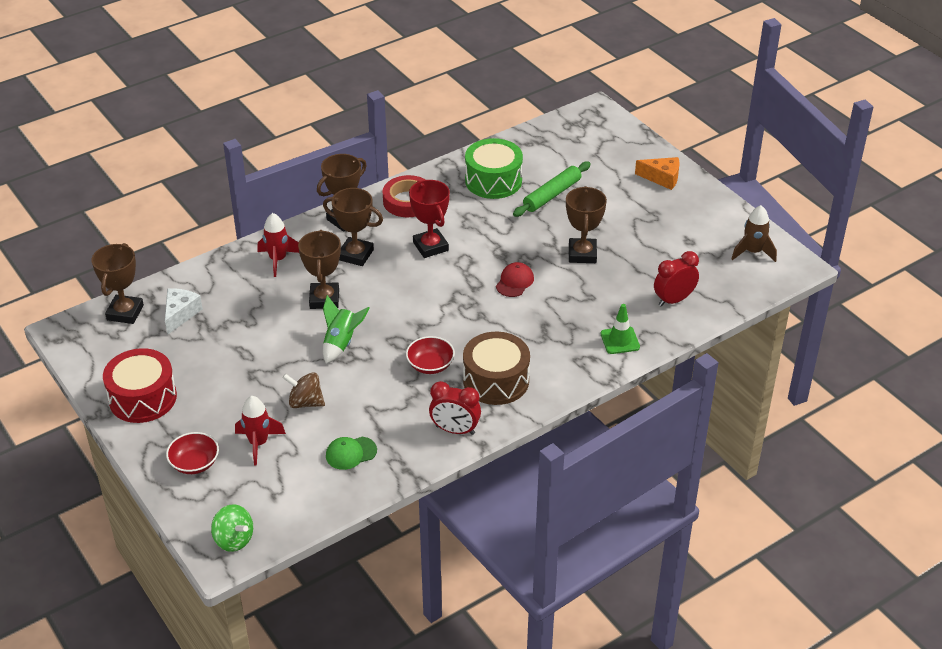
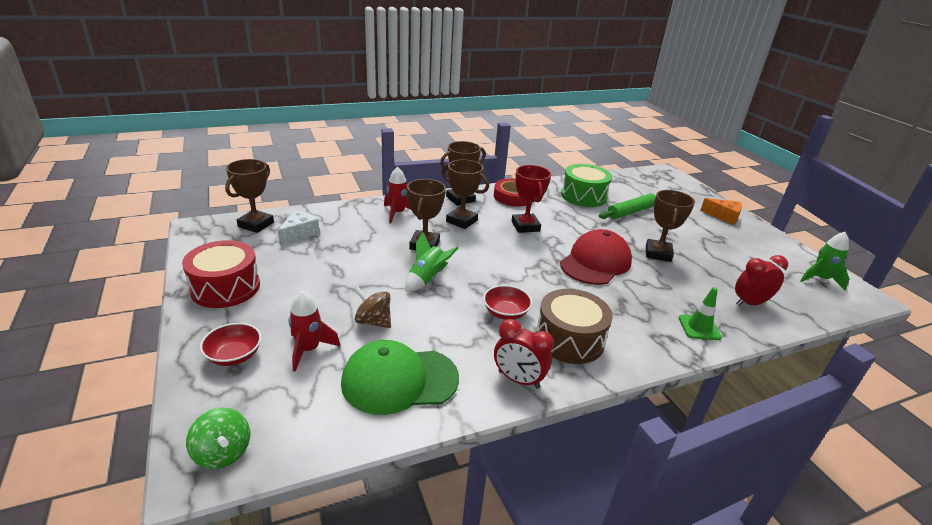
camera: 10 degrees right, 10 degrees down
(350, 453) = (399, 380): green cap -> green cap, size x2.01
(514, 282) = (595, 262): red cap -> red cap, size x2.01
(753, 252) = (819, 279): brown rocket -> green rocket

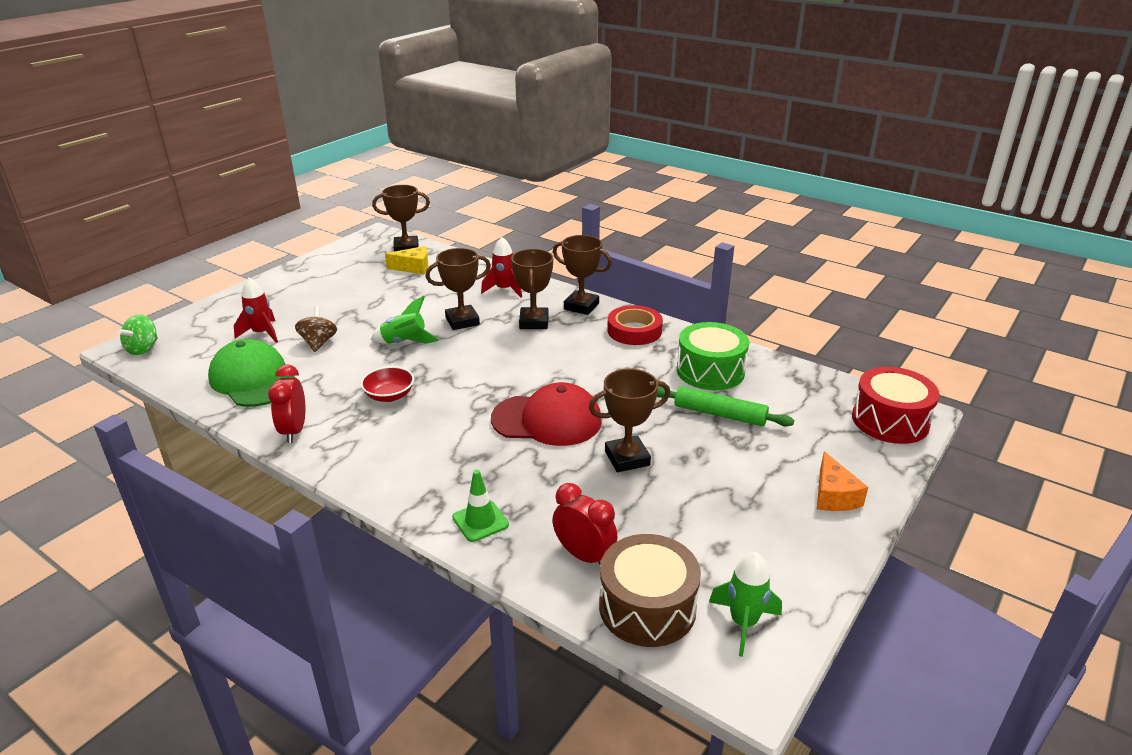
camera: 60 degrees right, 0 degrees up
(225, 287) = (309, 276): red drum -> red drum (890, 421)
(234, 356) = (235, 313): red bowl -> none
(299, 233) = (413, 267): white cheese -> yellow cheese
(525, 226) = (572, 357): red trophy -> none
(569, 339) = (377, 441): brown drum -> brown drum (647, 607)

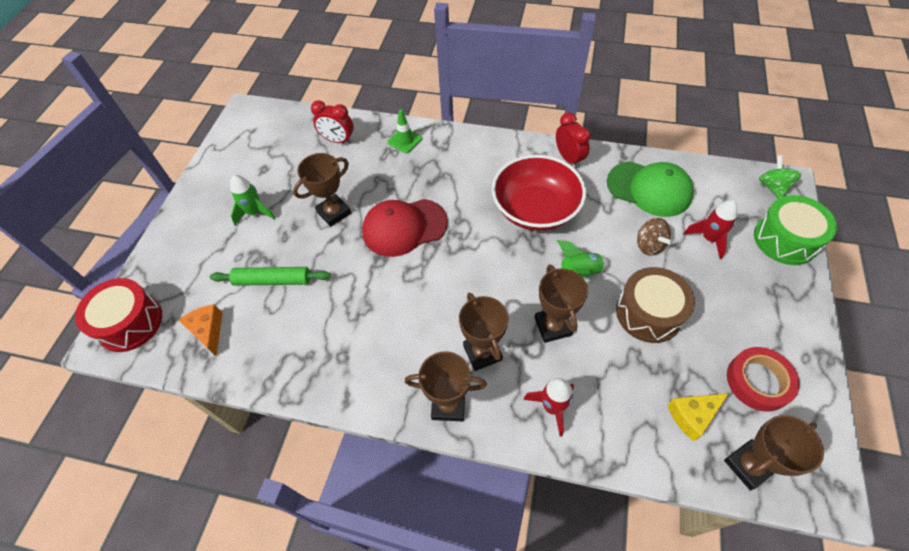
camera: 160 degrees right, 25 degrees up
(389, 396) = (535, 209): red bowl -> red bowl, size x2.12
(462, 321) = (553, 326): brown trophy -> brown trophy turned 60 degrees counterclockwise
(634, 331) = (374, 377): red tape -> red tape (758, 381)
(647, 607) = (297, 126): brown drum -> brown drum (648, 313)
(710, 371) = (286, 336): green drum -> green drum (785, 240)
(743, 623) = (248, 134): green rocket -> green rocket (255, 213)
(833, 495) = (190, 228): orange cheese -> orange cheese (208, 331)

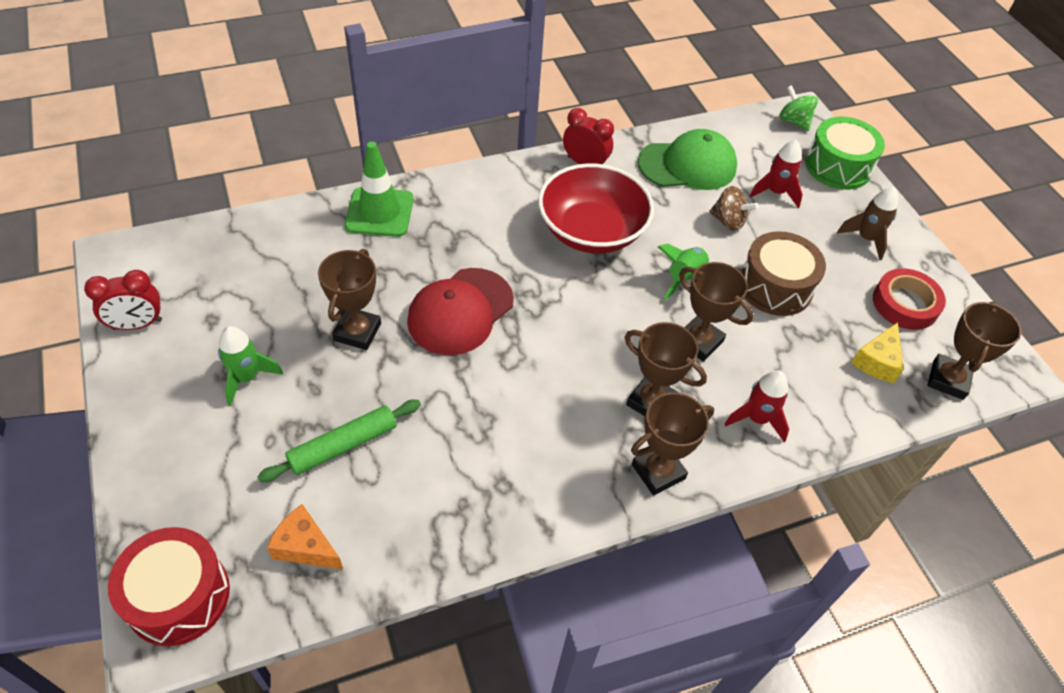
camera: 40 degrees left, 5 degrees down
(338, 140) = (290, 244): red clock -> red clock (137, 324)
(405, 140) = (379, 212): green traffic cone -> green traffic cone, size x1.63
(764, 310) = (866, 239): none -> brown rocket

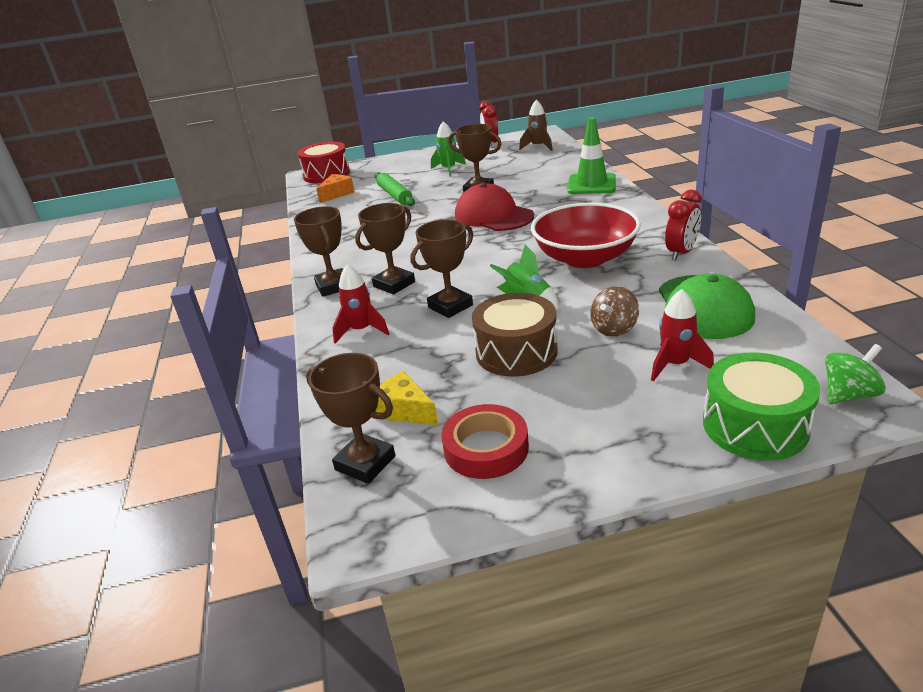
camera: 105 degrees right, 20 degrees down
(866, 239) = (602, 431): brown rocket -> brown rocket (538, 147)

